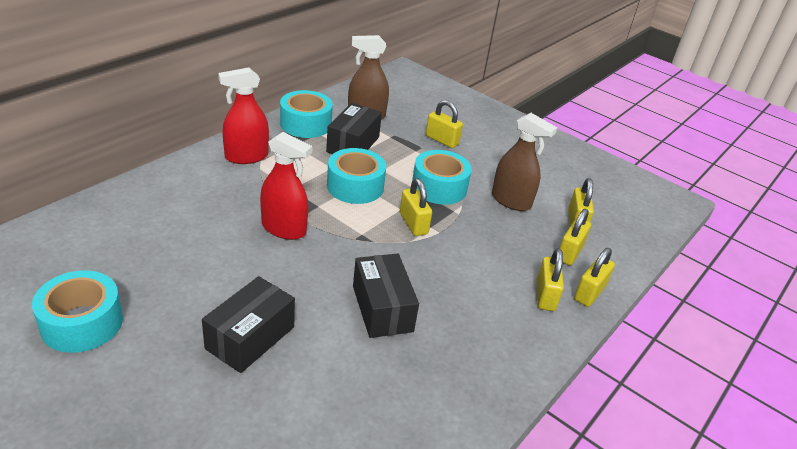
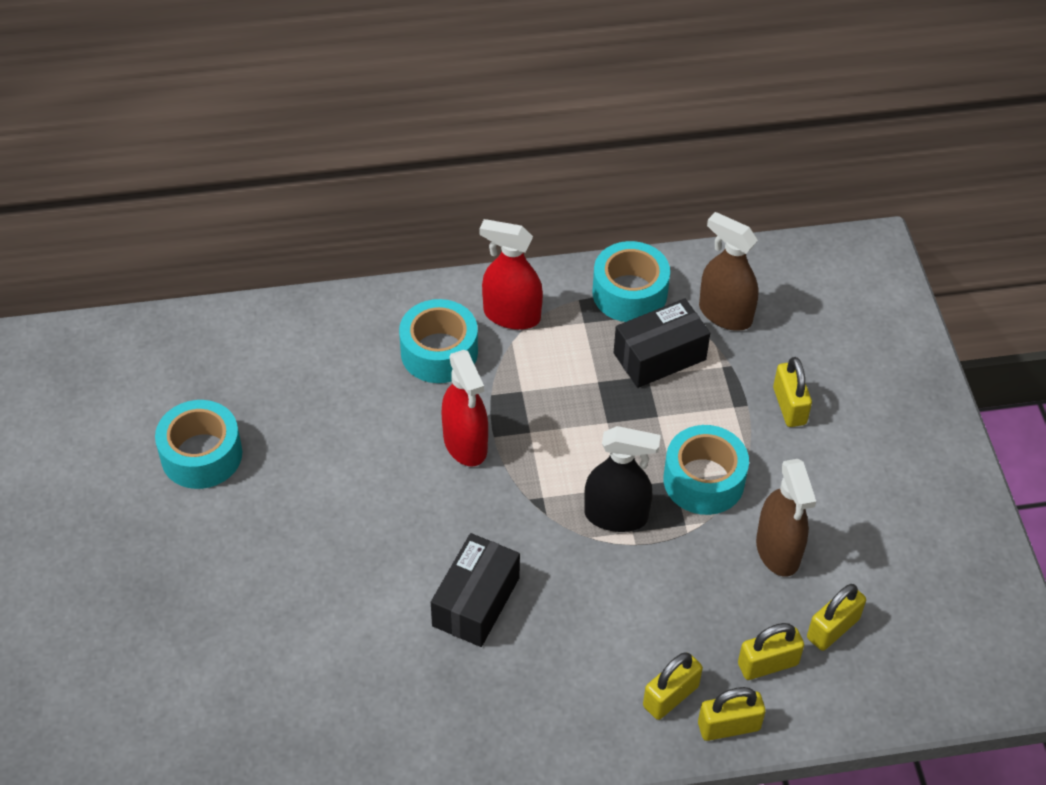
camera: 45 degrees right, 15 degrees up
(250, 337) = (325, 557): black box -> none
(355, 186) = (599, 425): turquoise tape -> turquoise tape (439, 352)
(413, 224) = (616, 516): yellow padlock -> black spray bottle

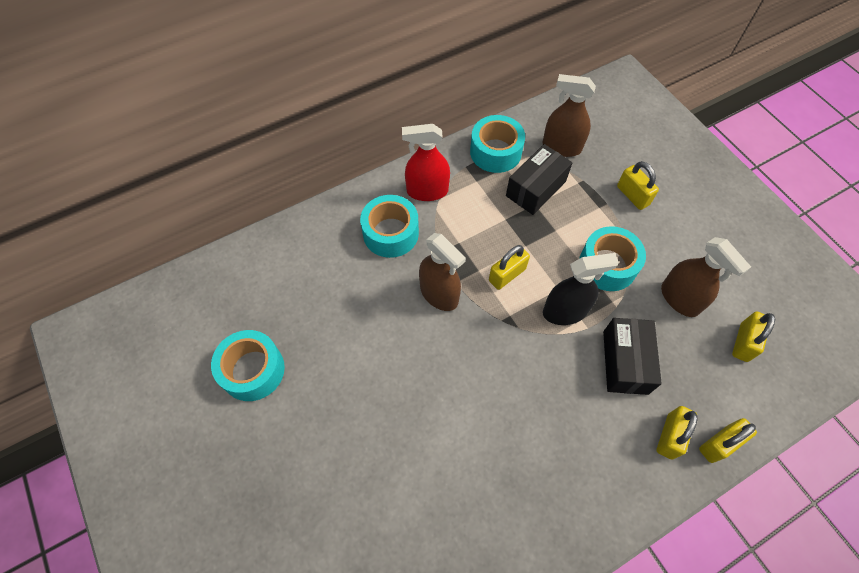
camera: 20 degrees left, 10 degrees up
(465, 444) = (439, 294): red spray bottle -> brown spray bottle
(476, 602) = (502, 414): black box -> black box (625, 362)
(768, 664) = (718, 385): yellow padlock -> yellow padlock (507, 275)

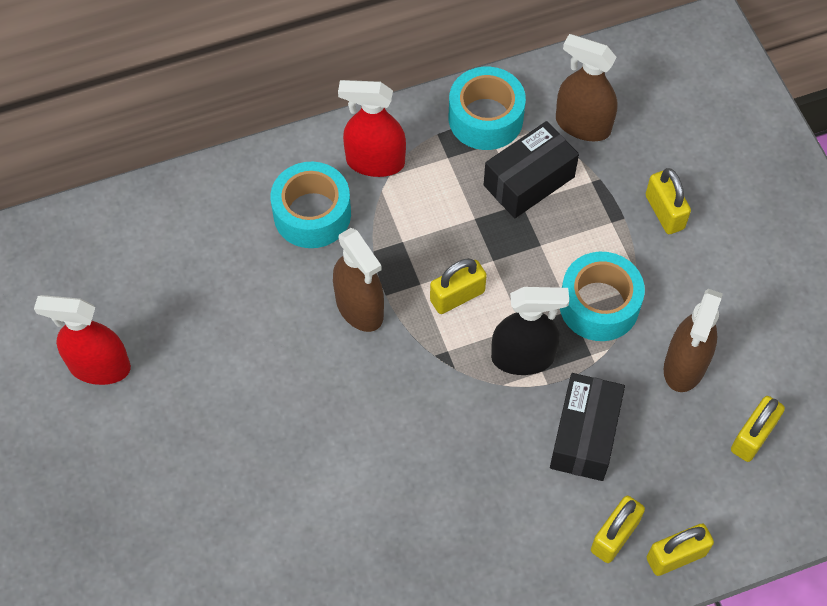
camera: 10 degrees right, 0 degrees up
(253, 370) = (99, 367): turquoise tape -> red spray bottle
(679, 299) = (685, 365): brown spray bottle -> brown spray bottle turned 45 degrees clockwise

